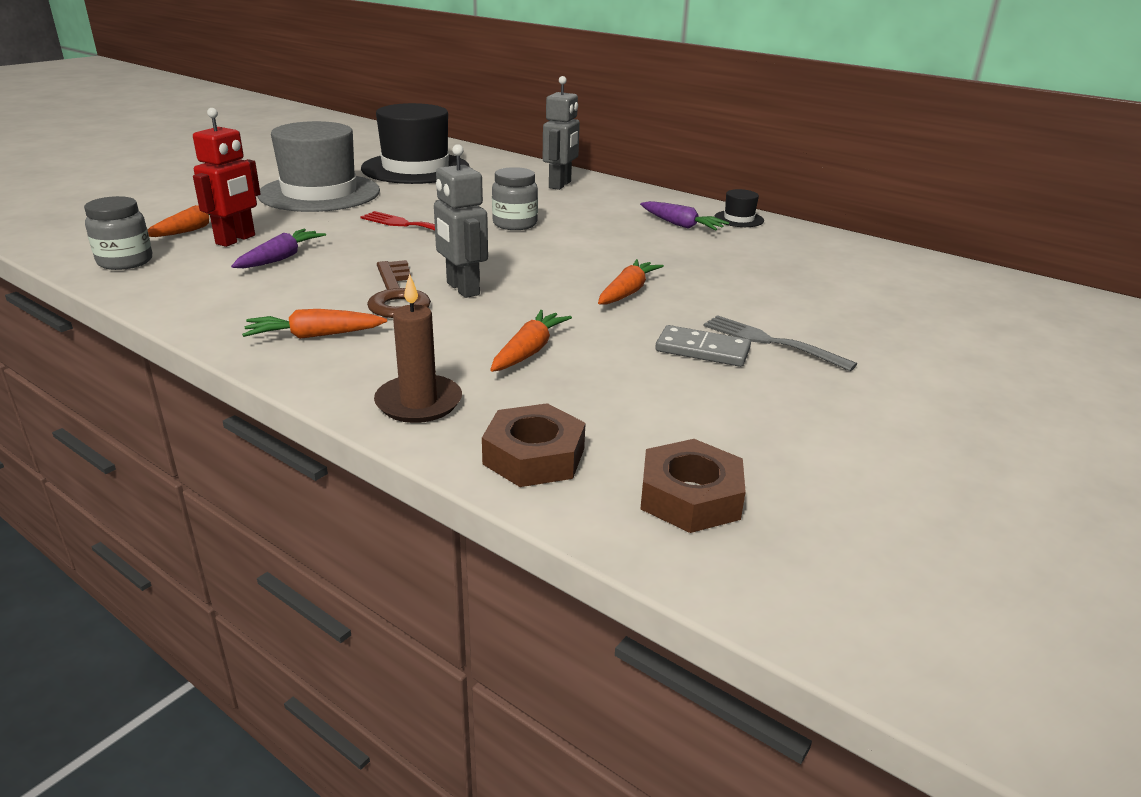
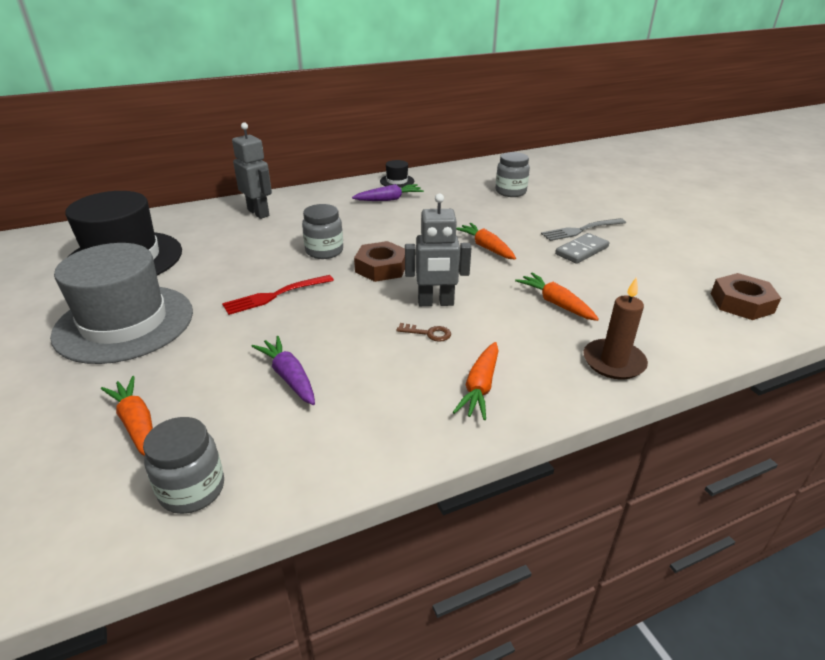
camera: 60 degrees left, 5 degrees up
(236, 240) = (207, 397): red robot -> none
(397, 296) = (428, 333): brown key -> brown key, size x0.48
(534, 456) = (693, 337): brown nut -> brown nut (381, 268)
(823, 281) = (510, 192): none -> grey jar

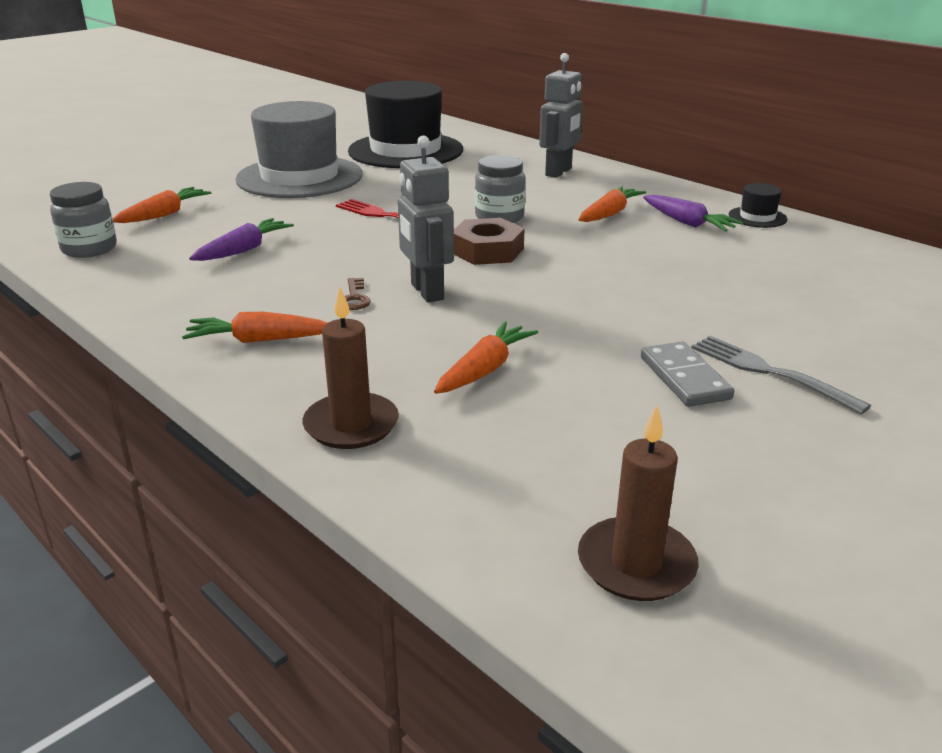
camera: 70 degrees right, 5 degrees down
(486, 247) = (610, 302): orange carrot -> orange carrot (609, 213)
(510, 192) = (847, 297): grey jar -> none
(581, 251) = (685, 378): grey domino -> grey domino turned 45 degrees clockwise
(741, 303) = (636, 564): brown nut -> brown candle

